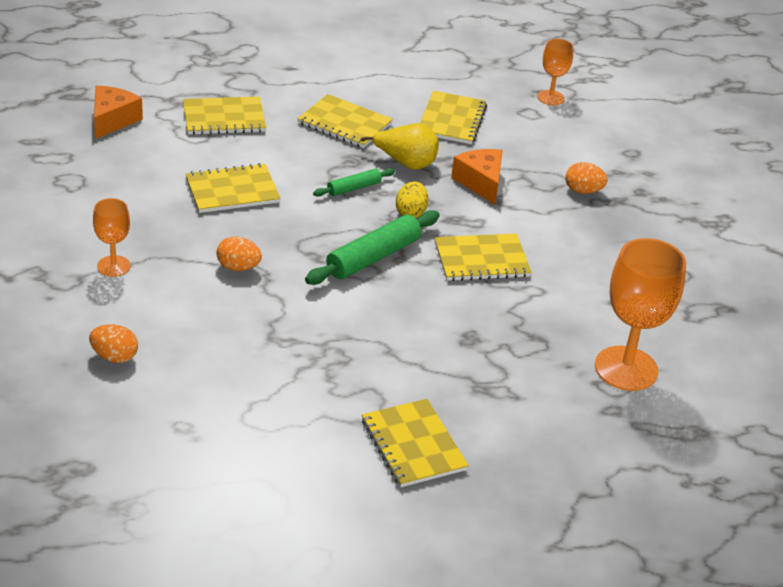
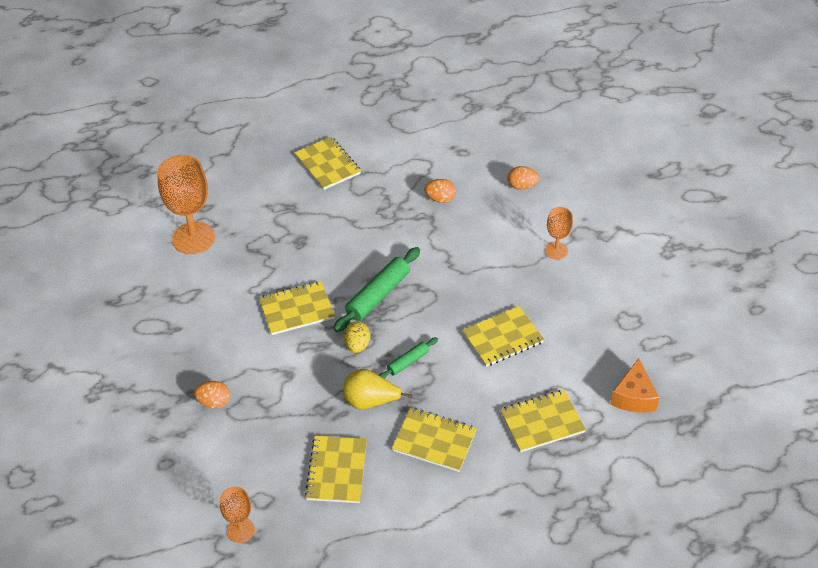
camera: 175 degrees right, 10 degrees up
(238, 267) = (471, 266): orange egg -> orange egg (440, 199)
(481, 182) = (303, 392): orange cheese -> none

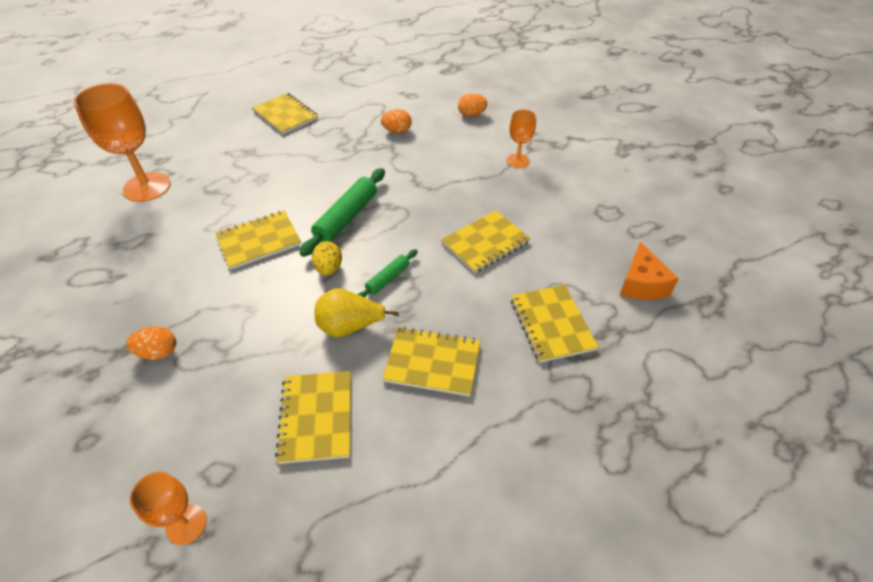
camera: 10 degrees left, 0 degrees up
(542, 422) = (551, 324): yellow notebook -> yellow notebook turned 75 degrees counterclockwise

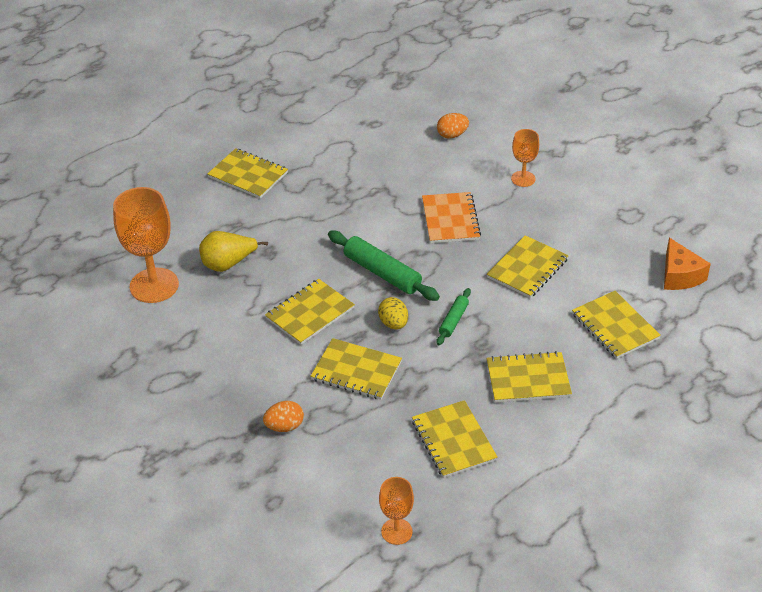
camera: 15 degrees left, 5 degrees down
(265, 309) = (356, 371): none -> yellow notebook
(346, 218) = (382, 273): green rolling pin -> green rolling pin turned 60 degrees counterclockwise
(350, 327) = (442, 368): yellow pear -> yellow pear (228, 264)
(397, 131) = (382, 170): orange egg -> none
(434, 183) = (450, 219): none -> orange notebook

